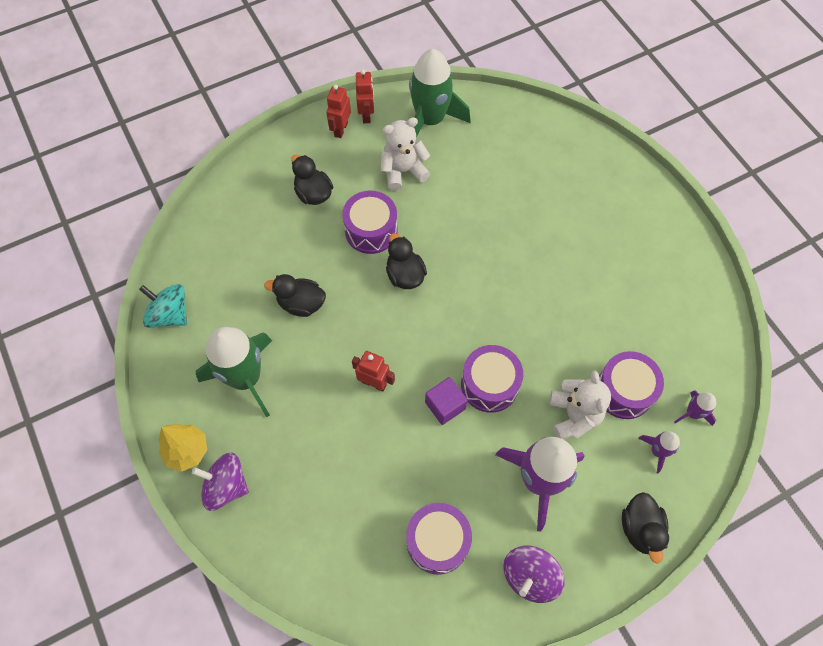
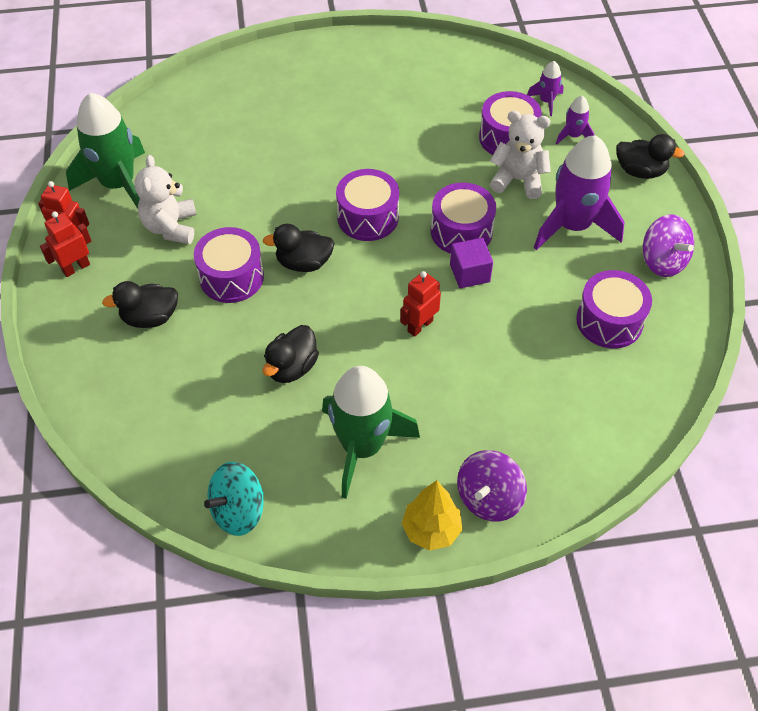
camera: 70 degrees left, 10 degrees down
(340, 129) = (76, 268): red robot -> red robot turned 105 degrees clockwise
(473, 305) = (368, 217): none -> purple drum

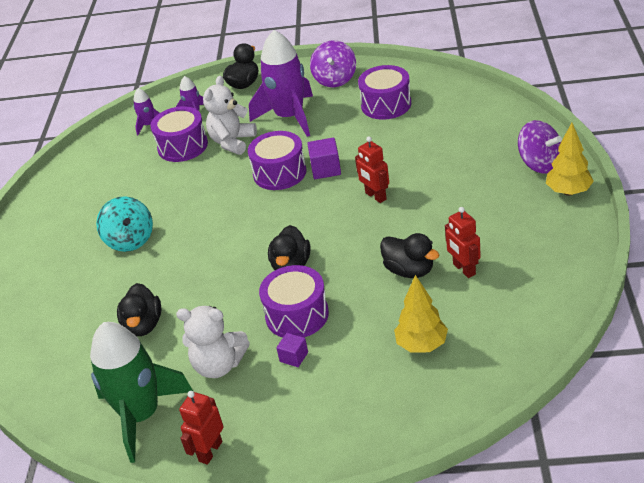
camera: 75 degrees left, 15 degrees down
(76, 268) = (255, 443): red robot -> red robot (464, 269)
(150, 318) = (336, 373): black duck -> black duck (143, 325)
(175, 282) = (294, 357): none -> purple cube
(180, 385) = (422, 345): none -> yellow tree
(238, 511) = (556, 299): turquoise spinning top -> turquoise spinning top (130, 240)
(362, 446) = (493, 228): green rocket -> none
(368, 217) = (248, 226): purple drum -> none
(662, 261) = (335, 79): purple spinning top -> purple spinning top turned 120 degrees clockwise

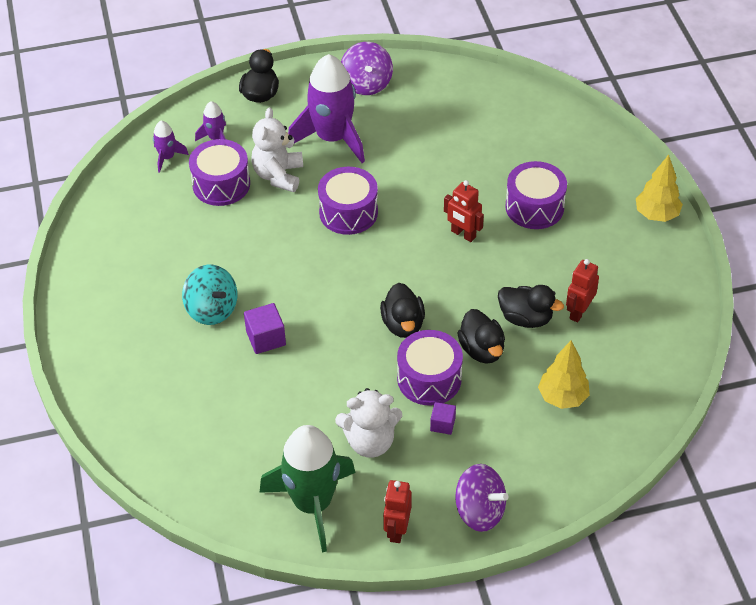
camera: 20 degrees left, 10 degrees up
(143, 325) = (272, 407): black duck -> black duck (482, 350)
(326, 169) = (398, 204): purple cube -> purple cube (266, 338)
(386, 105) = (436, 116): purple drum -> purple drum (534, 207)
(464, 269) = (578, 312): red robot -> red robot turned 75 degrees clockwise
(540, 164) = (620, 183): purple spinning top -> purple spinning top (479, 511)

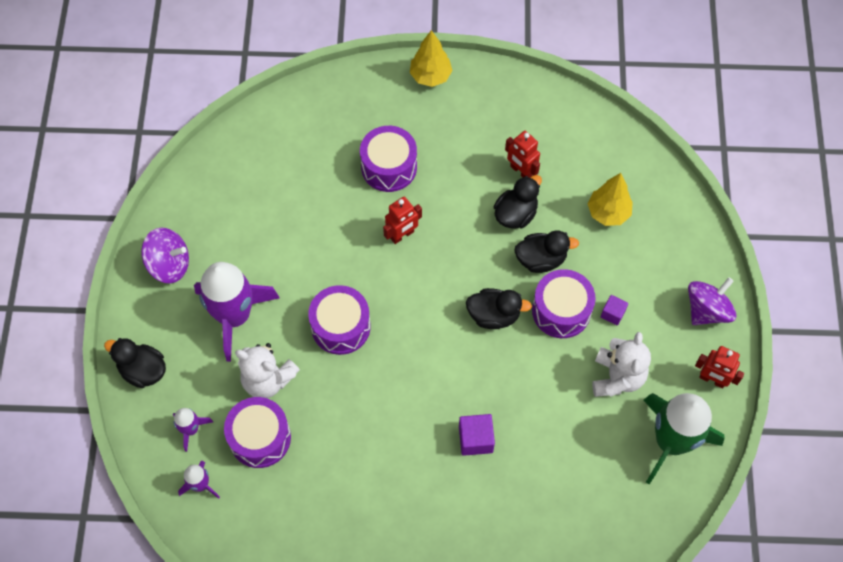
camera: 75 degrees left, 15 degrees up
(212, 309) = (425, 482): turquoise spinning top -> none

